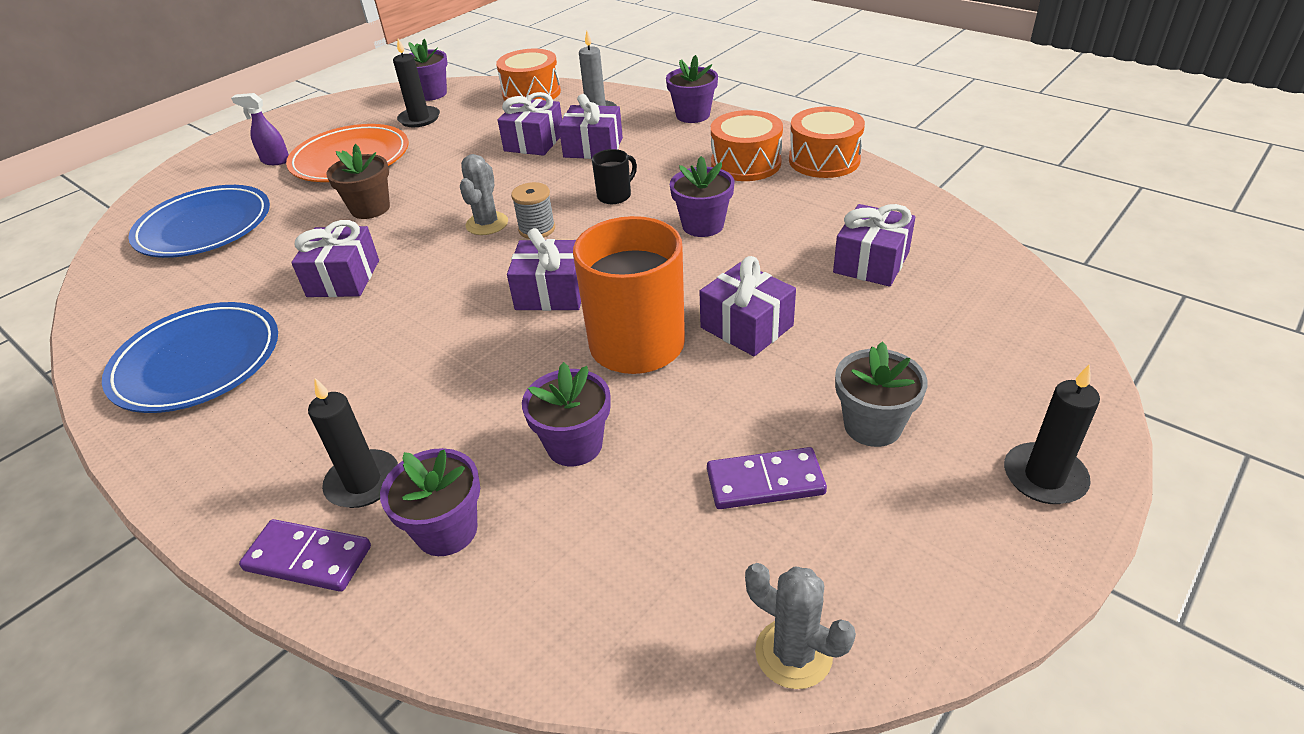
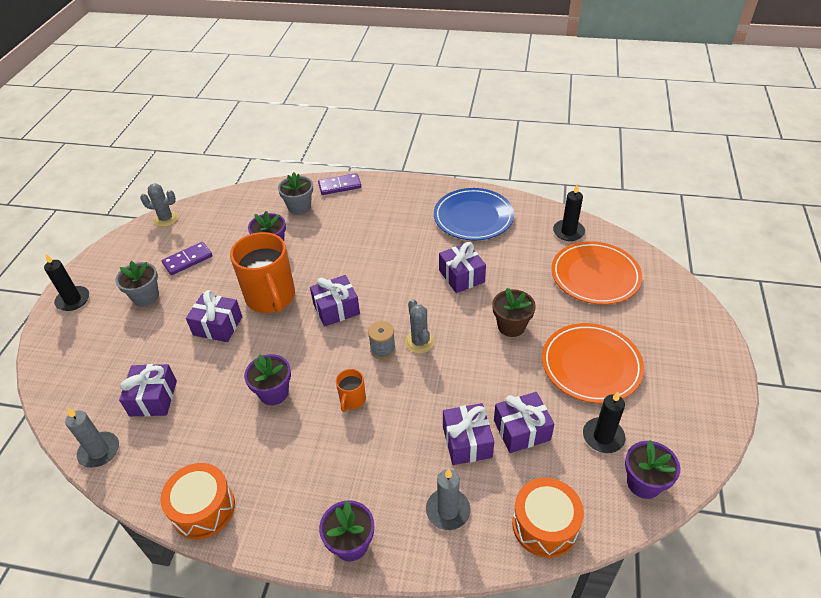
camera: 150 degrees right, 5 degrees up
(204, 227) = (595, 276): blue plate -> orange plate
(275, 161) = (645, 342): purple spray bottle -> none
(363, 482) = (345, 208): black candle -> black candle (568, 232)
(446, 530) = (299, 207): purple flower pot -> grey flower pot
(593, 147) = (410, 453): purple gift -> purple gift (521, 430)
(615, 195) = (352, 400): black mug -> orange mug
(746, 163) = (269, 478): orange drum -> none
(950, 229) = (99, 451): none -> grey candle

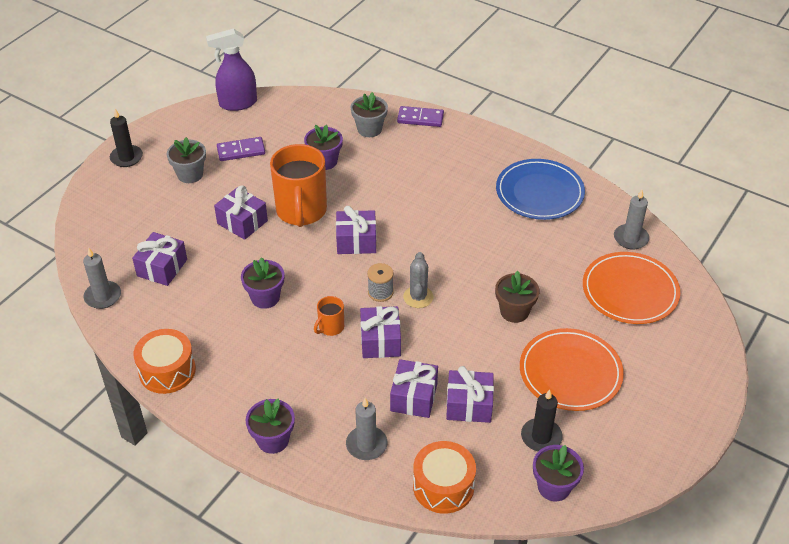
camera: 20 degrees right, 0 degrees up
(166, 219) = (237, 103): grey cactus -> purple spray bottle
(461, 276) = (493, 248): purple gift -> purple gift (380, 341)
(568, 232) = (630, 238): black candle -> grey candle

